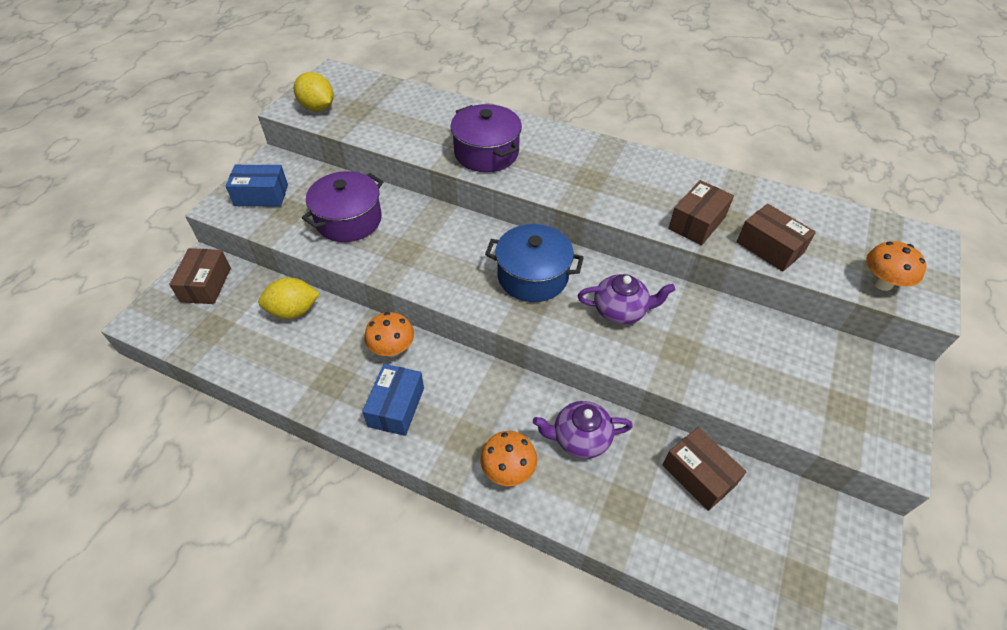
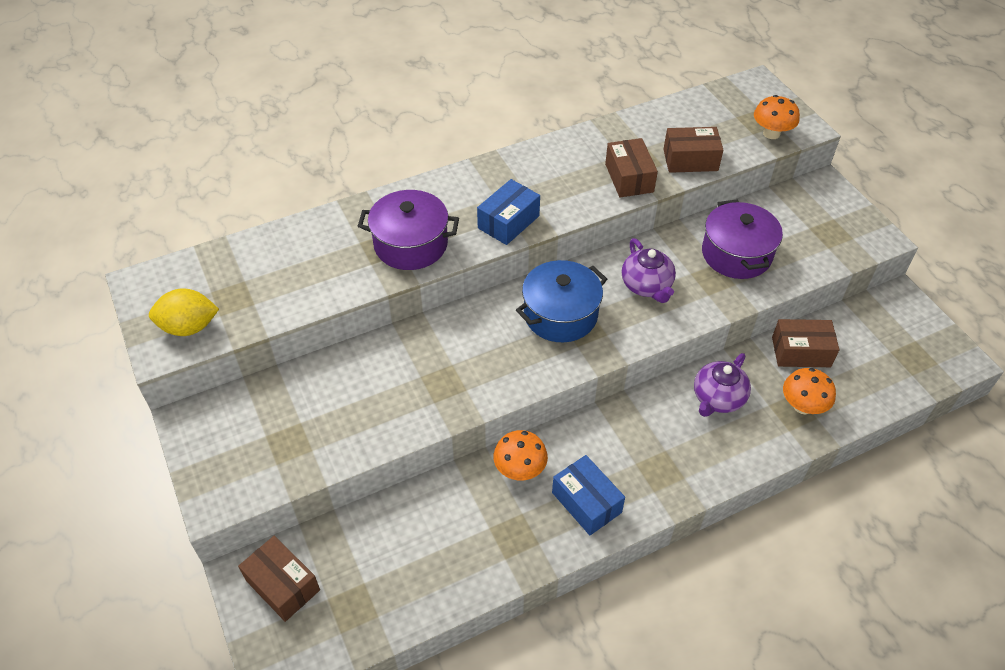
camera: 50 degrees left, 0 degrees up
(261, 195) = (236, 456): blue box -> blue box (508, 222)
(293, 311) = (398, 523): yellow lemon -> none
(349, 220) = (356, 402): purple pot -> purple pot (736, 254)
(508, 470) = (709, 462): orange mushroom -> orange mushroom (802, 406)
(620, 310) = (647, 286): purple teapot -> purple teapot turned 120 degrees clockwise

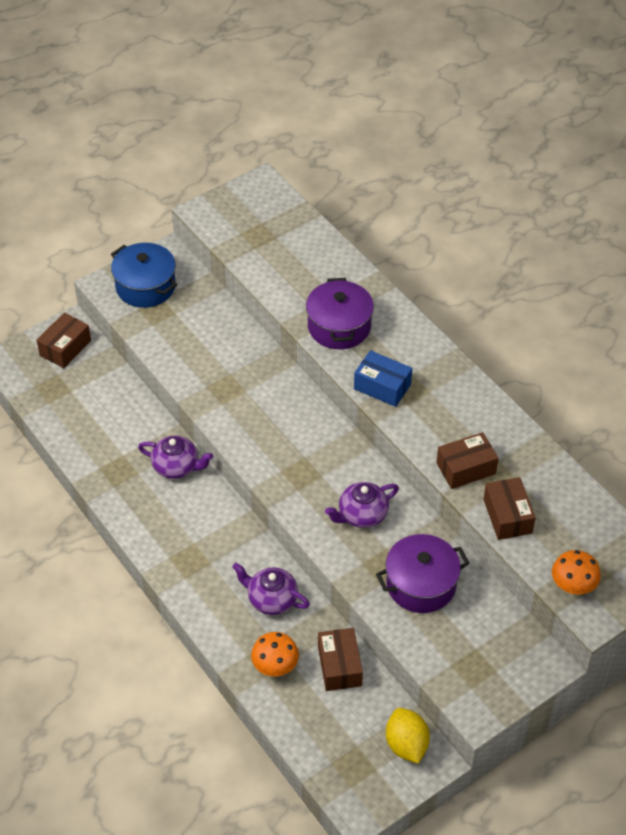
camera: 80 degrees right, 0 degrees up
(189, 327) = (225, 220): yellow lemon -> yellow lemon (406, 744)
(520, 469) = (176, 466): orange mushroom -> purple teapot
(560, 314) = (313, 455): blue pot -> blue pot (145, 286)
(586, 502) = (152, 513): blue box -> none

